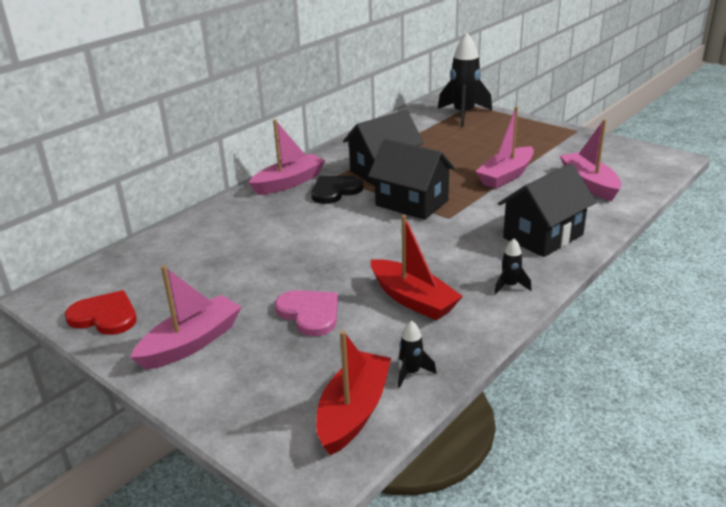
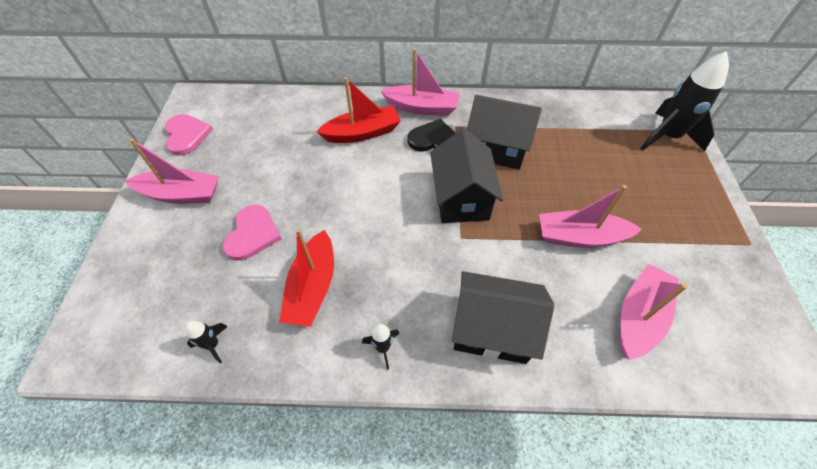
camera: 50 degrees right, 25 degrees up
(105, 316) = (186, 135): red heart -> pink heart
(353, 412) = (148, 335): red boat -> red boat (362, 133)

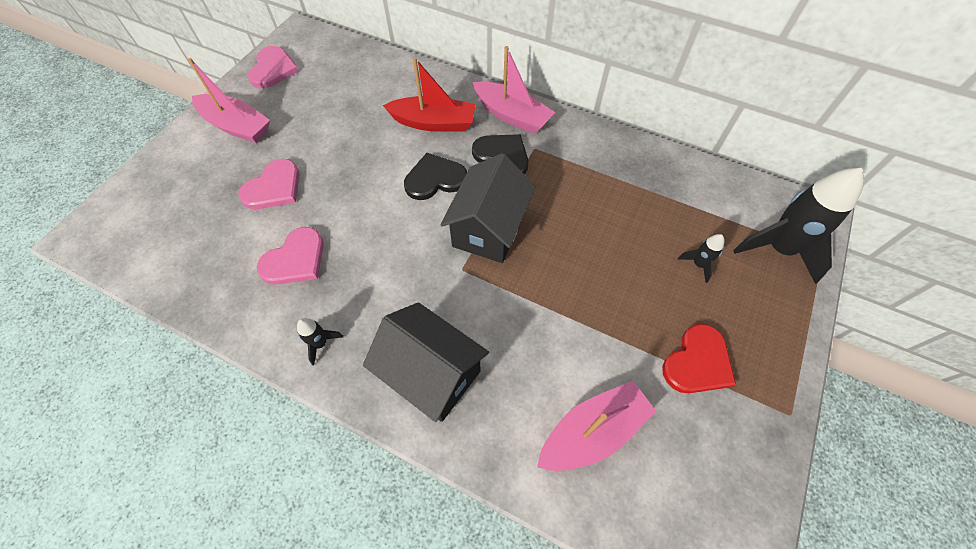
camera: 25 degrees right, 5 degrees up
(213, 344) = (185, 275): black rocket -> black rocket (698, 264)
(313, 287) = (295, 259): red boat -> pink heart
(392, 176) = (435, 179): none -> black heart
(496, 148) = (562, 189): black house -> none
(580, 237) = (588, 321): pink boat -> none
(672, 234) = (697, 362): none -> red heart

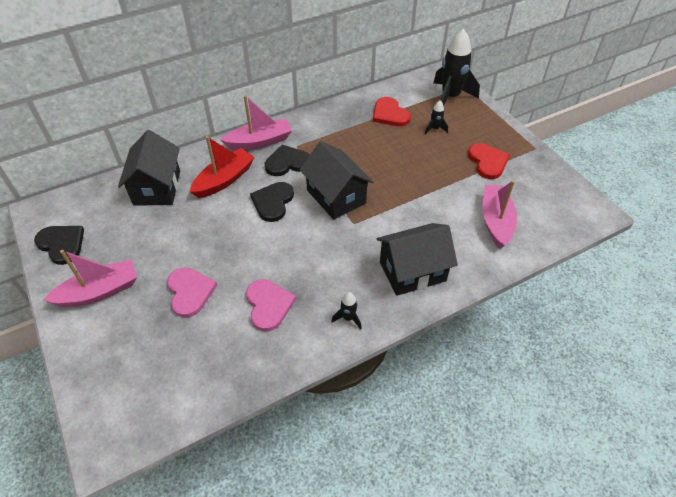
camera: 55 degrees left, 10 degrees down
(273, 69) = (62, 244): pink heart -> black heart
(383, 83) = (157, 188): none -> black house
(674, 202) = (390, 114): none -> red heart

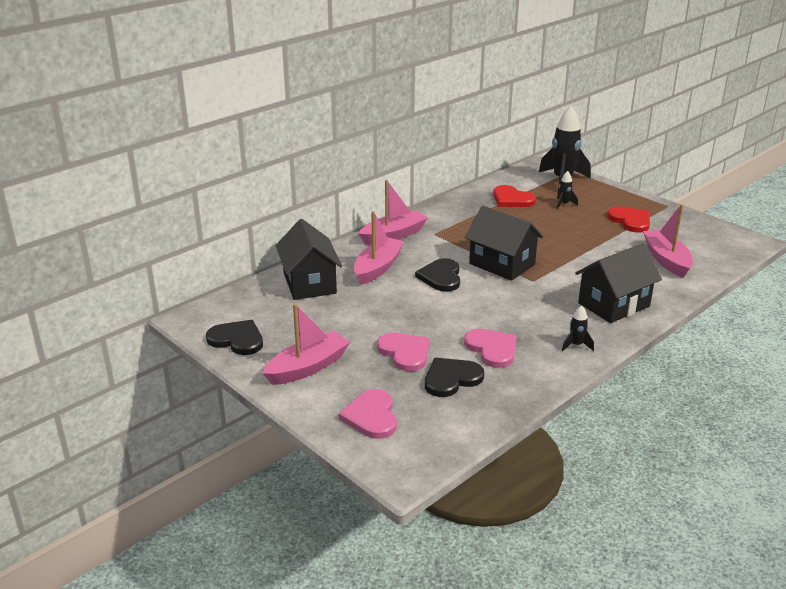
camera: 15 degrees left, 20 degrees down
(118, 366) = (371, 416): none -> pink heart
(224, 180) = (377, 268): red boat -> pink boat
(287, 162) = (434, 247): black heart -> black heart (451, 378)

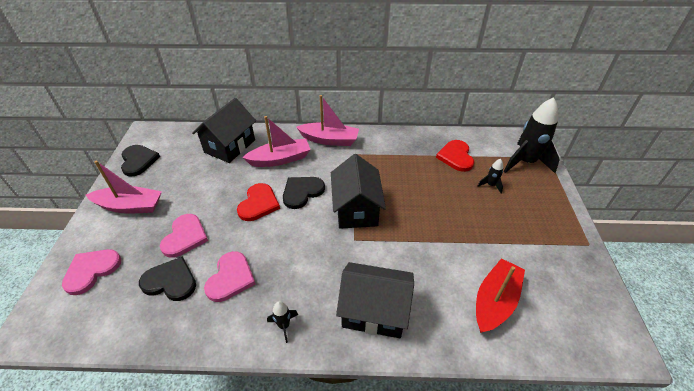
camera: 45 degrees right, 15 degrees up
(630, 221) = (525, 237): red heart -> red heart (258, 204)
(666, 260) = (494, 301): pink boat -> red boat

